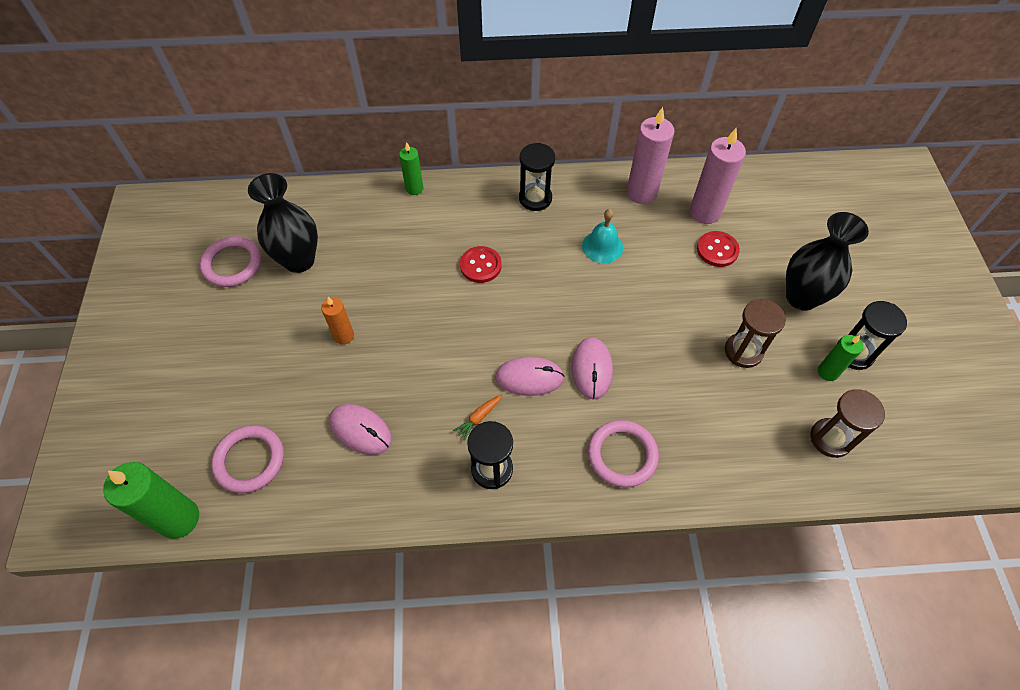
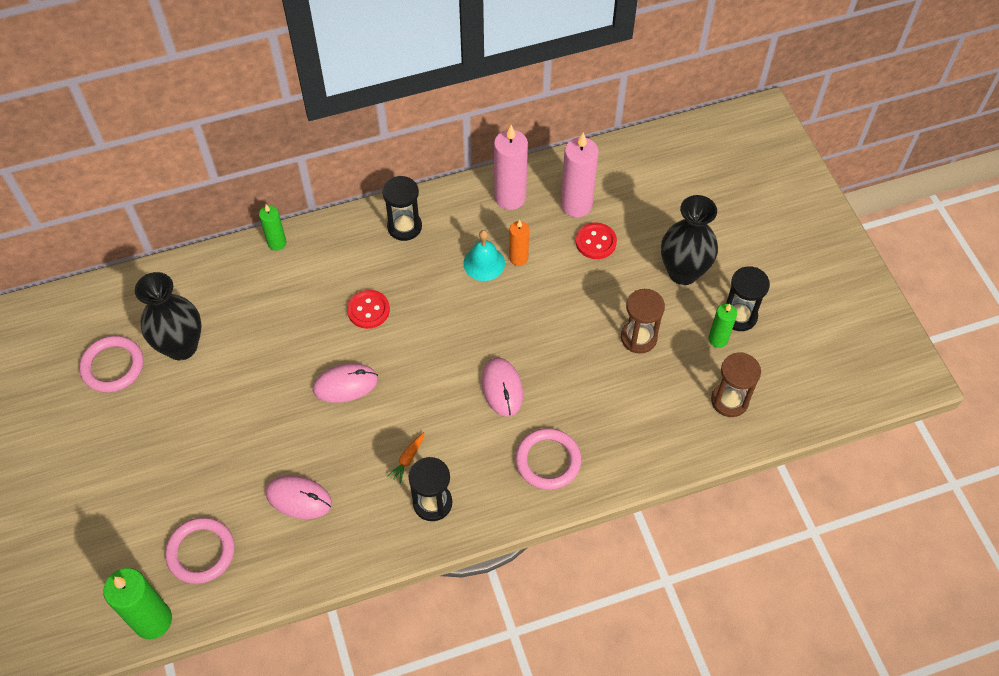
camera: 15 degrees left, 0 degrees up
(344, 336) = (253, 412): orange candle -> orange candle (518, 258)
(529, 378) = (445, 410): pink mouse -> pink mouse (345, 384)

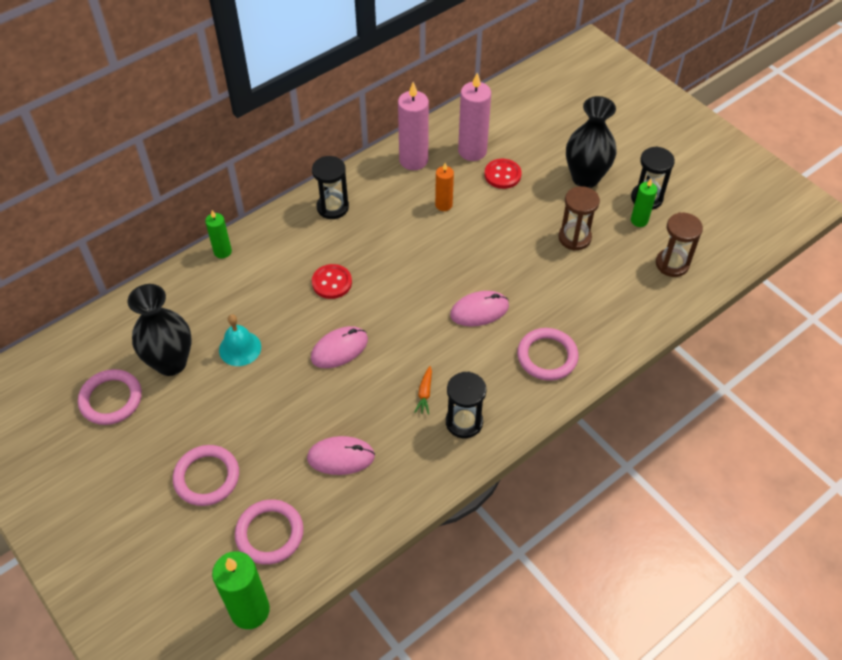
camera: 20 degrees left, 5 degrees down
(167, 475) = (207, 477): none -> pink ring
(484, 263) = (416, 217): turquoise bell -> turquoise bell (240, 348)
(502, 388) = (479, 310): pink mouse -> pink mouse turned 75 degrees counterclockwise

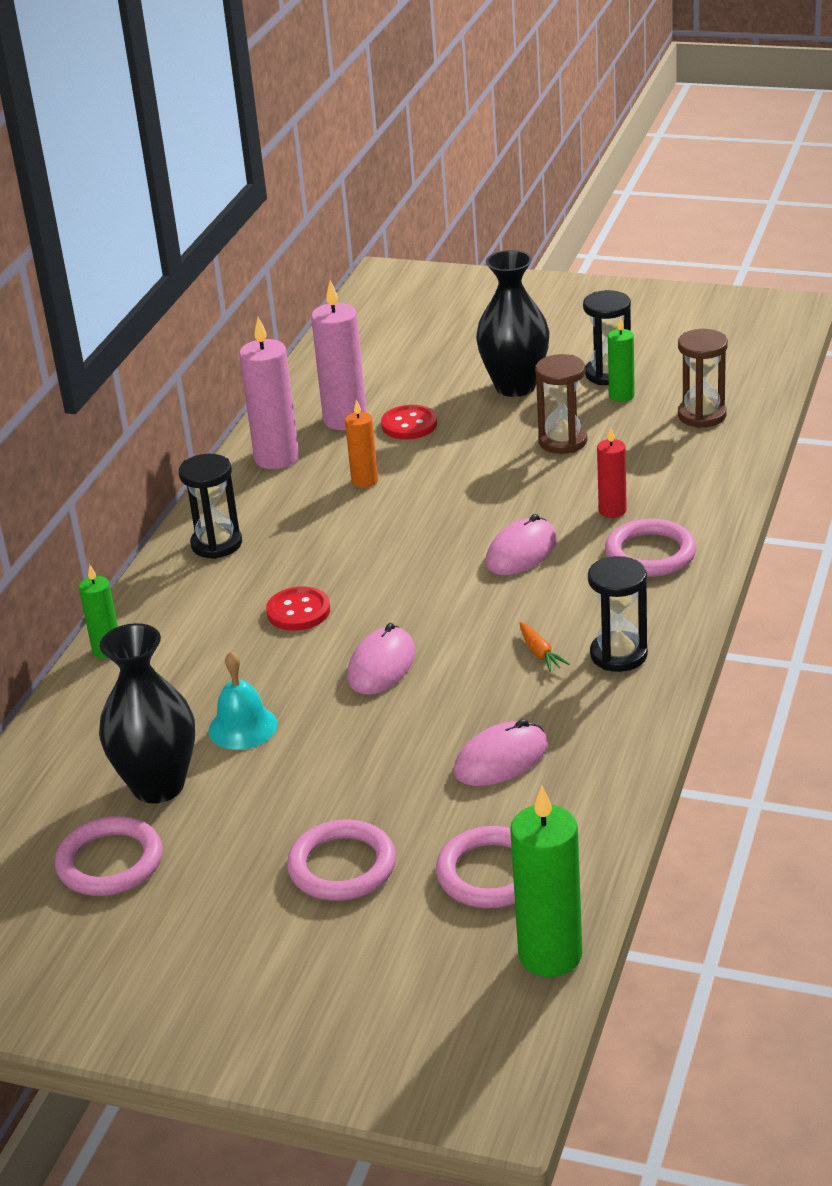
camera: 30 degrees left, 20 degrees down
(555, 309) = (612, 510): none -> red candle

